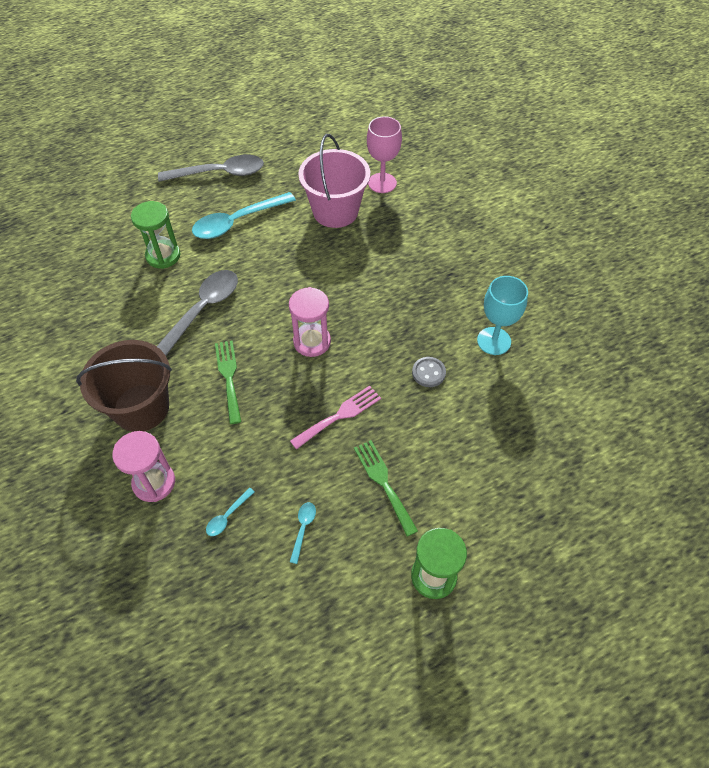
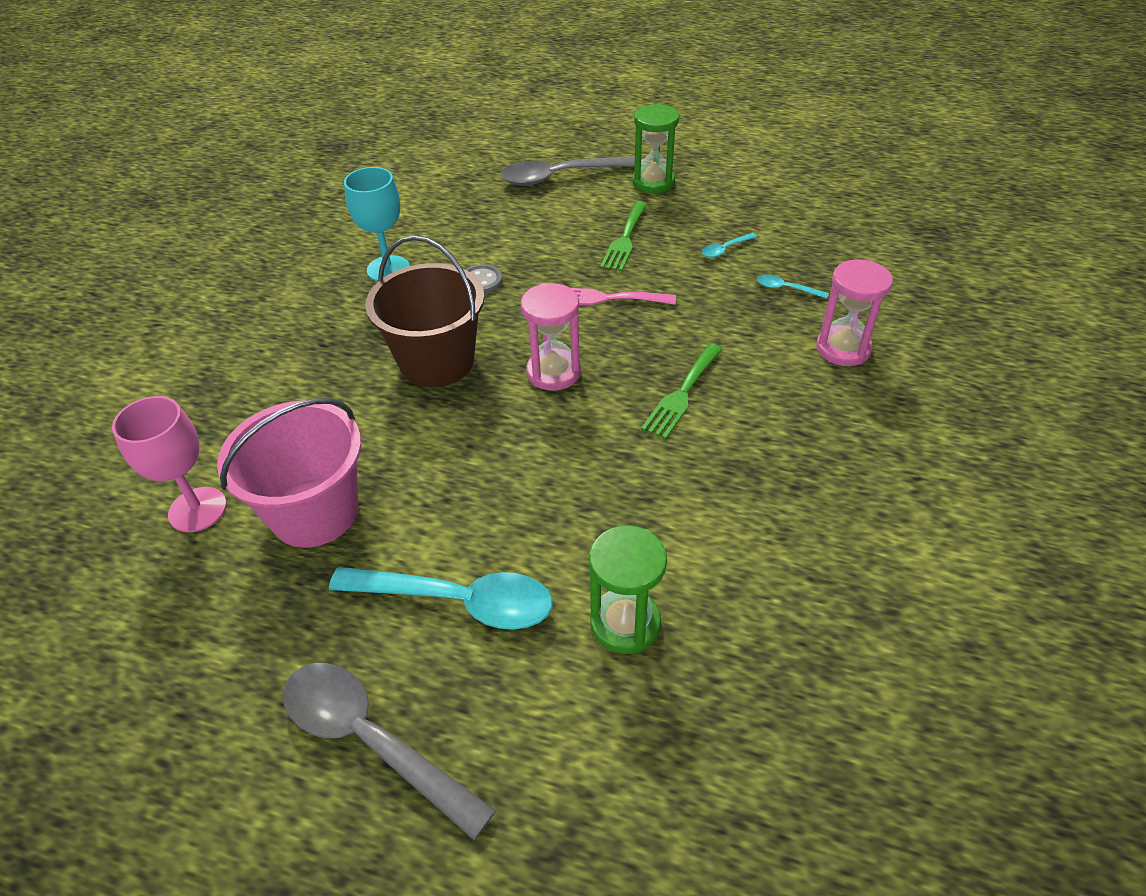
camera: 135 degrees left, 10 degrees down
(141, 407) = (812, 423): brown bucket -> brown bucket (437, 362)
(202, 311) = (643, 491): grey spoon -> grey spoon (559, 177)
(227, 516) = (786, 289): turquoise spoon -> turquoise spoon turned 150 degrees counterclockwise

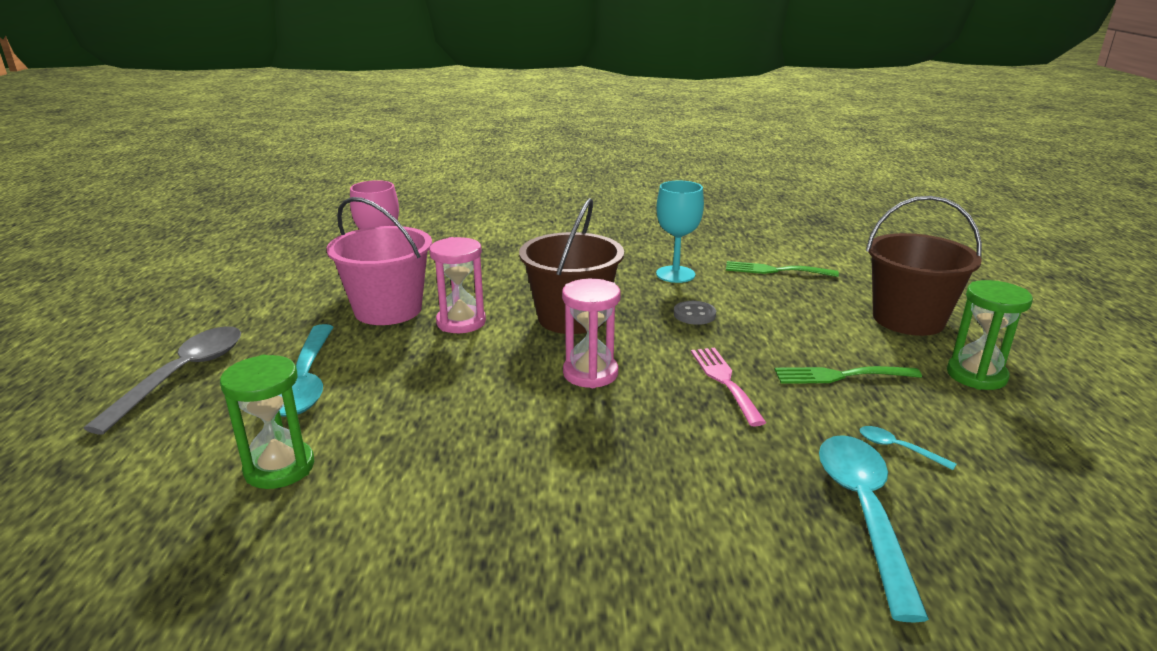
camera: 70 degrees right, 20 degrees down
(559, 177) = (908, 319): grey spoon -> brown bucket
(682, 394) = (600, 454): green fork -> green fork (774, 270)
(786, 289) = (864, 512): turquoise spoon -> turquoise spoon, size x2.32
(843, 349) = (774, 584): pink hourglass -> pink hourglass (461, 322)

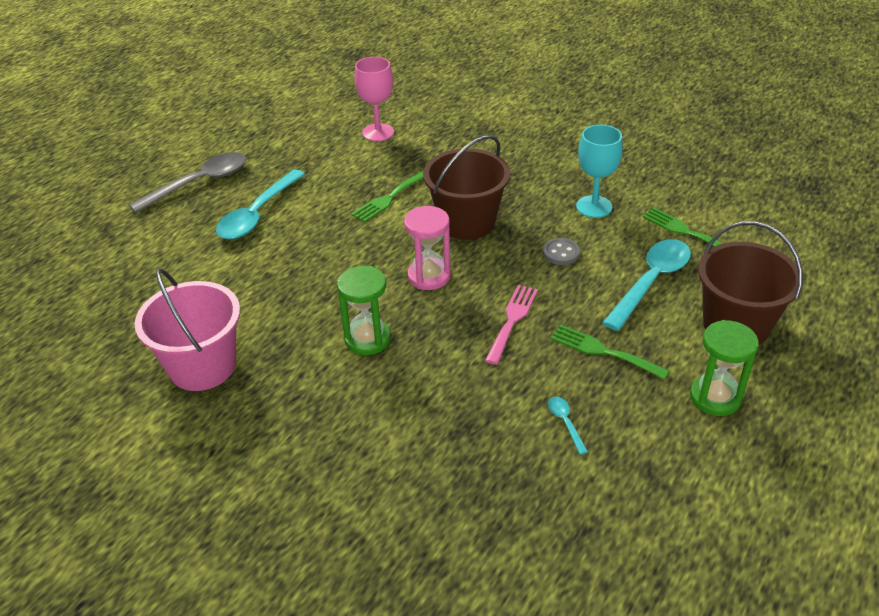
camera: 35 degrees right, 15 degrees up
(279, 468) = (200, 272): green hourglass -> green hourglass (367, 339)
(388, 310) = (353, 169): pink bucket -> pink bucket (202, 366)
(461, 322) = (389, 198): pink hourglass -> green fork
(864, 512) = (482, 451): turquoise spoon -> turquoise spoon (651, 282)

